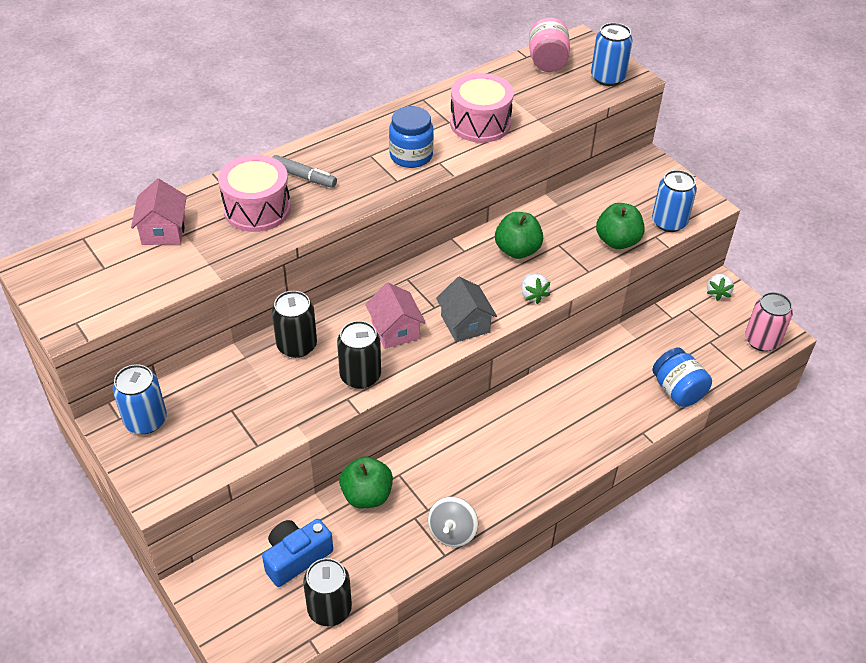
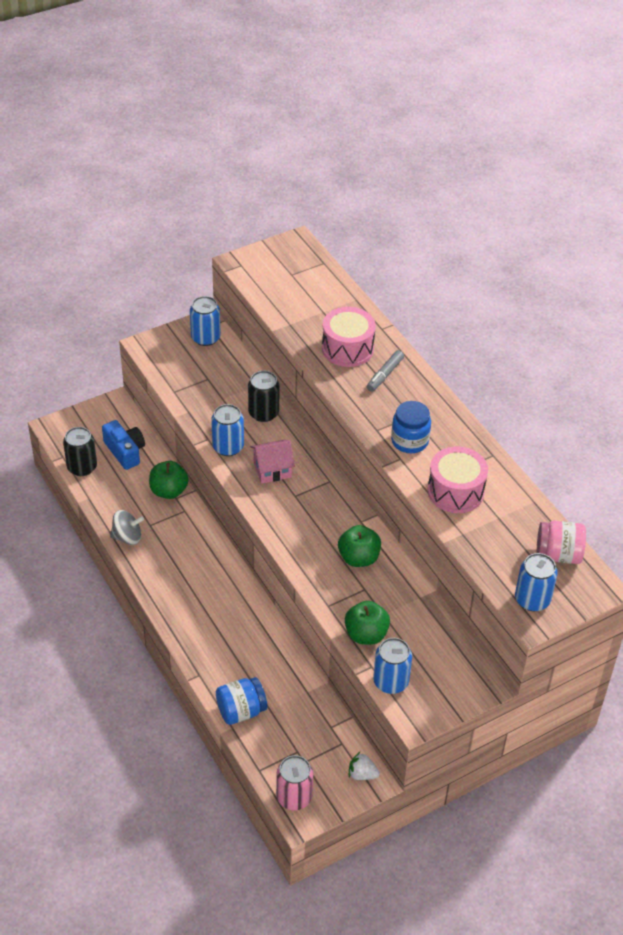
camera: 95 degrees right, 0 degrees up
(163, 230) = (327, 301): pink house -> none
(360, 376) = (228, 447): black can -> blue can
(452, 532) = (127, 537): grey spinning top -> grey spinning top turned 150 degrees clockwise
(465, 324) = (274, 513): grey house -> none
(533, 295) = (302, 561): white strawberry -> none

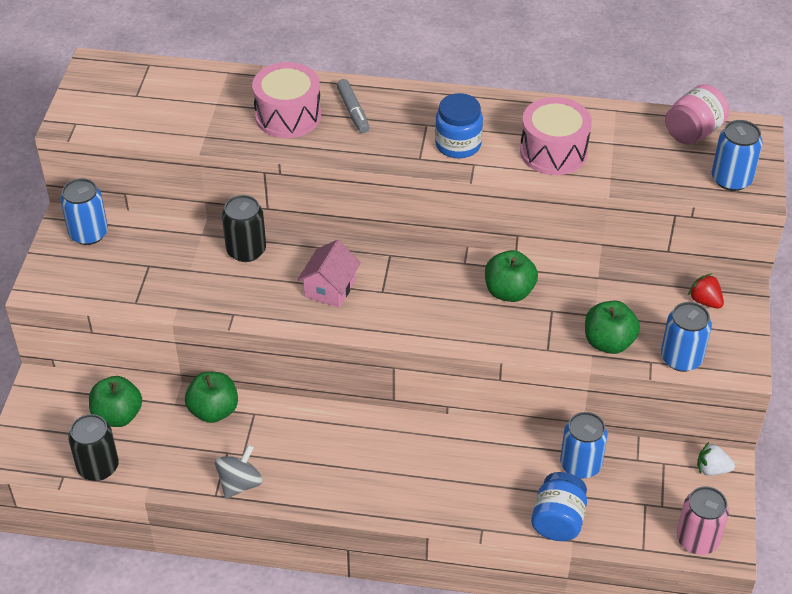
camera: 50 degrees left, 0 degrees up
(125, 451) = (118, 416): blue camera -> green apple
(228, 447) = (262, 304): blue can -> blue can (580, 465)
(362, 774) = (712, 469): white strawberry -> white strawberry turned 45 degrees clockwise
(458, 668) = (705, 301): none -> red strawberry

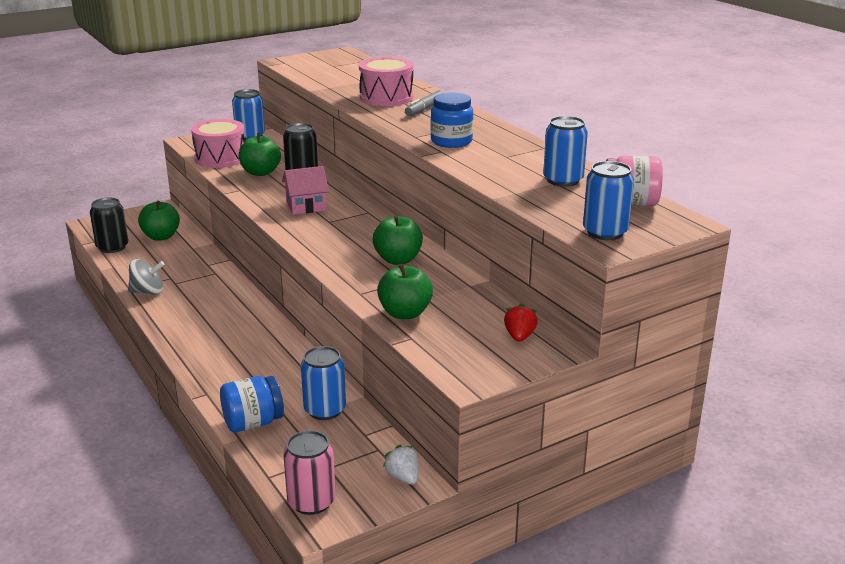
camera: 50 degrees right, 20 degrees down
(213, 411) = (201, 260): green apple -> green apple (260, 172)
(553, 151) = (504, 168): pink drum -> pink drum (220, 158)
(681, 358) = (435, 349): blue can -> blue can (563, 180)

